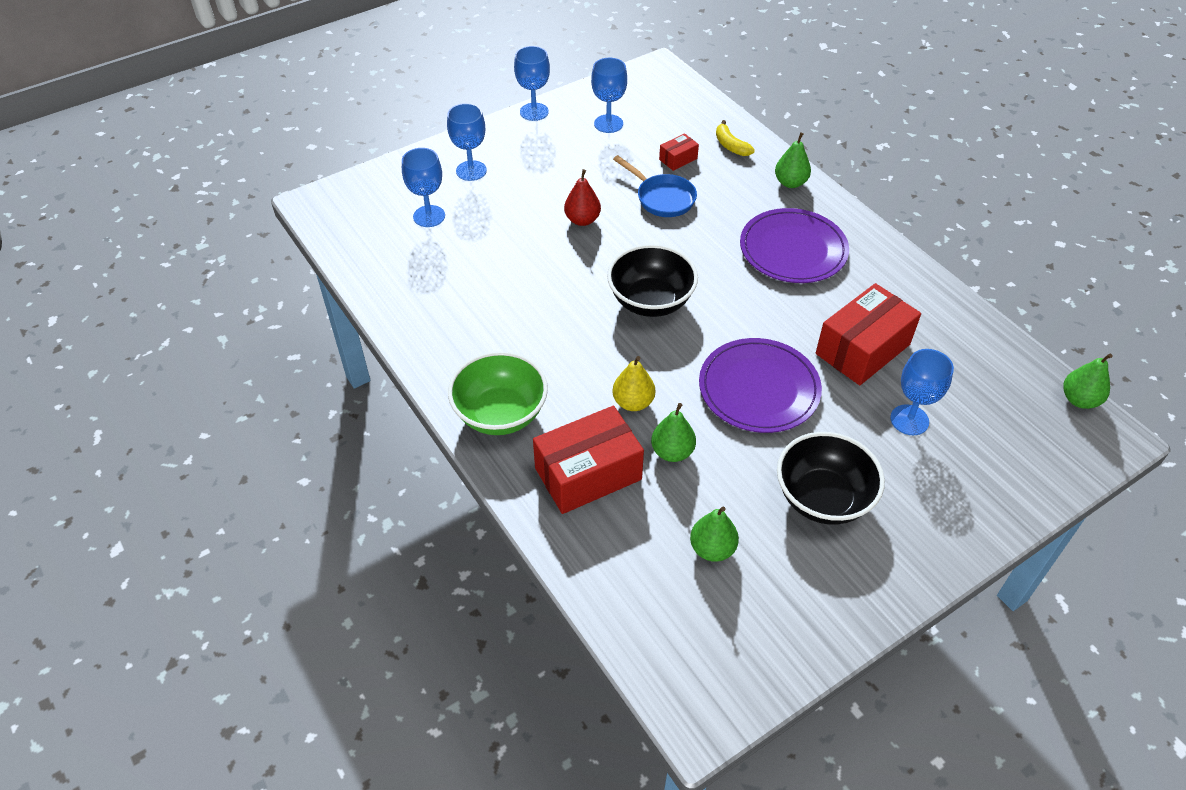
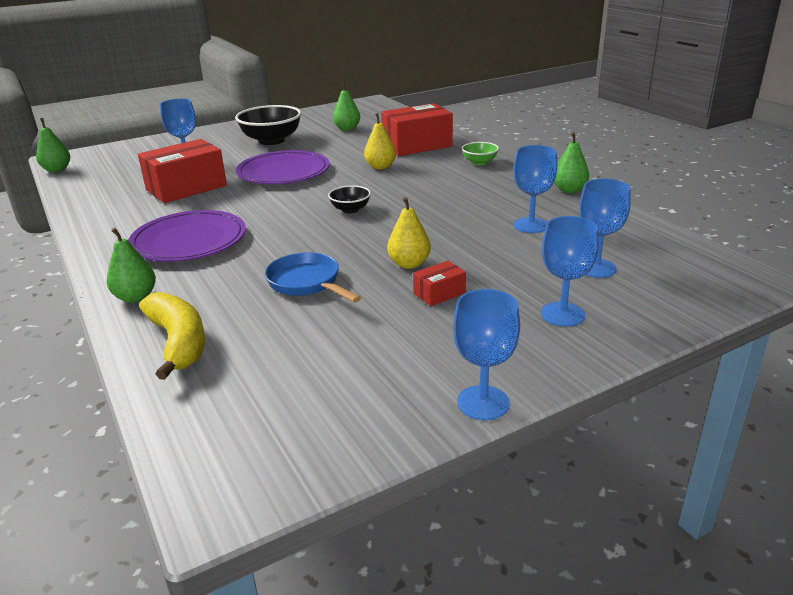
camera: 175 degrees left, 20 degrees down
(500, 414) = (479, 162): green bowl -> green bowl, size x0.51
(582, 220) = (409, 264): red pear -> yellow pear
(608, 124) = (354, 379): blue goblet -> blue goblet (530, 225)
(650, 301) = (350, 210): black bowl -> black bowl, size x0.51
(672, 452) = (359, 152): green pear -> green pear (569, 190)
(678, 159) = (265, 325): red box -> red box (439, 293)
(731, 146) = (178, 342): yellow banana -> yellow banana, size x1.66

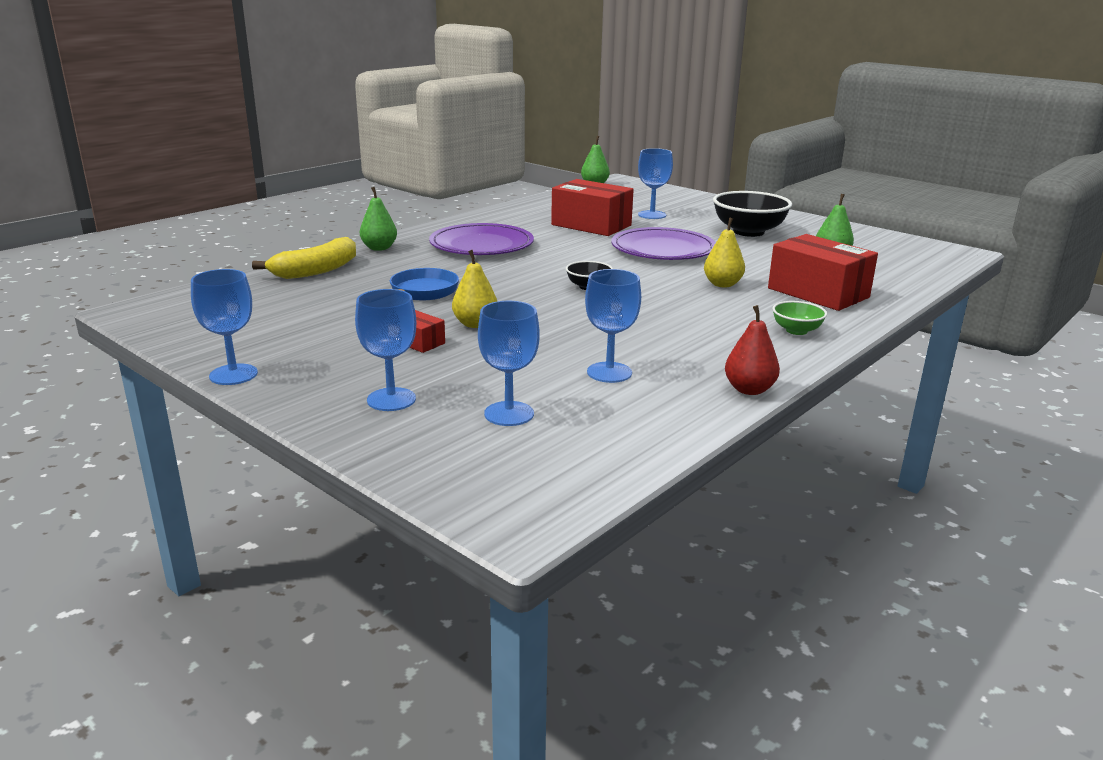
camera: 70 degrees right, 5 degrees down
(569, 190) = (749, 390): green pear -> red pear

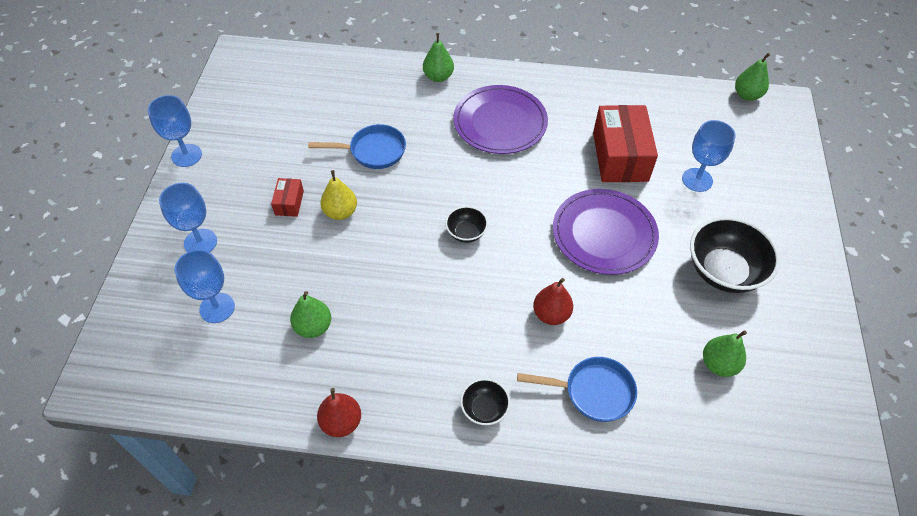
camera: 55 degrees right, 30 degrees up
(316, 270) = (367, 78): yellow banana -> none
(609, 372) = (313, 327): blue goblet -> green pear
(722, 284) = (551, 314): yellow pear -> red pear
(796, 330) = (484, 409): green bowl -> black bowl
(818, 293) = (593, 392): red box -> blue pan

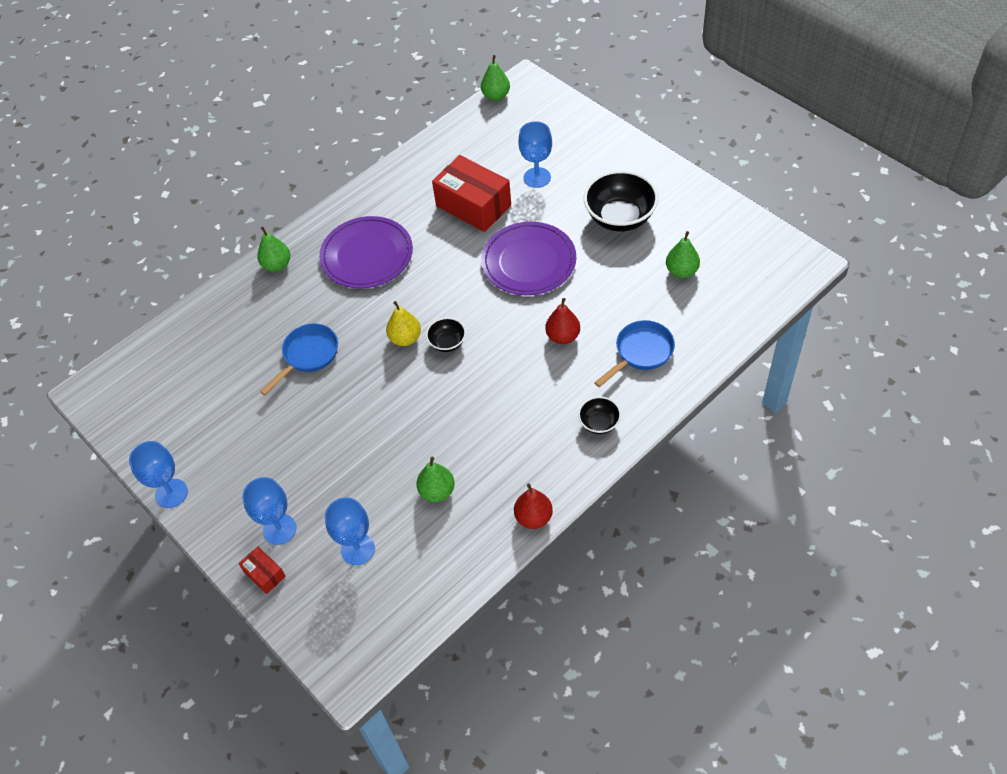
camera: 45 degrees left, 0 degrees up
(289, 203) = (302, 443): red box -> red box (264, 574)
(340, 212) = (347, 413): yellow pear -> yellow pear (405, 338)

